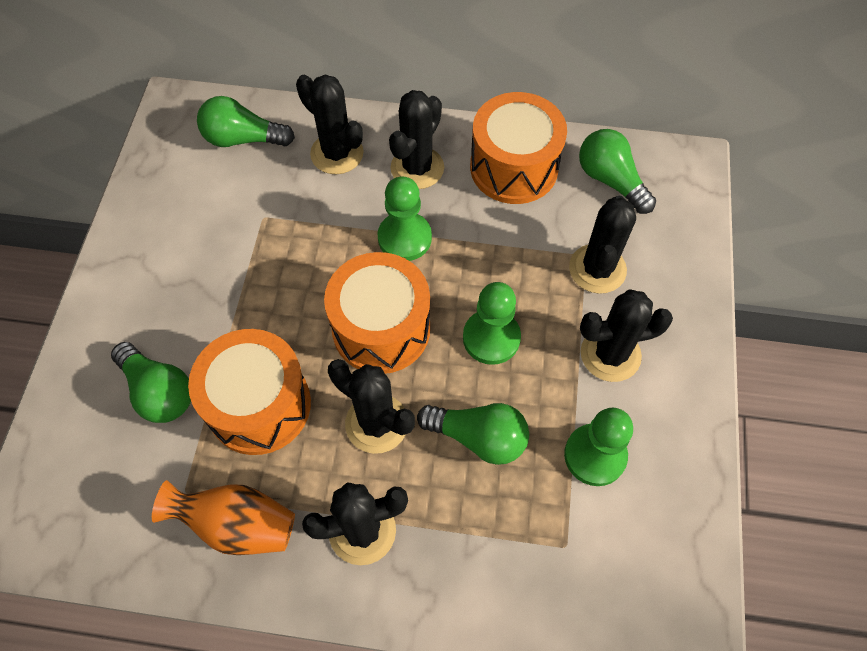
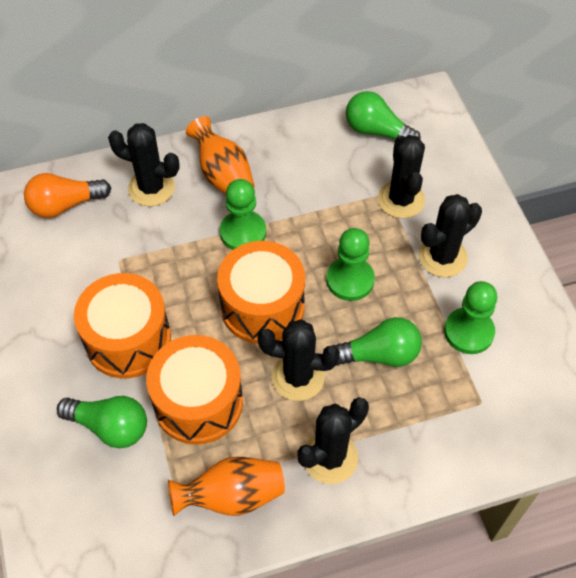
camera: 25 degrees left, 5 degrees down
(243, 139) = (65, 205): green light bulb -> orange light bulb
(417, 168) = (223, 175): black cactus -> orange vase
(514, 167) = (299, 148): orange drum -> orange drum (128, 339)

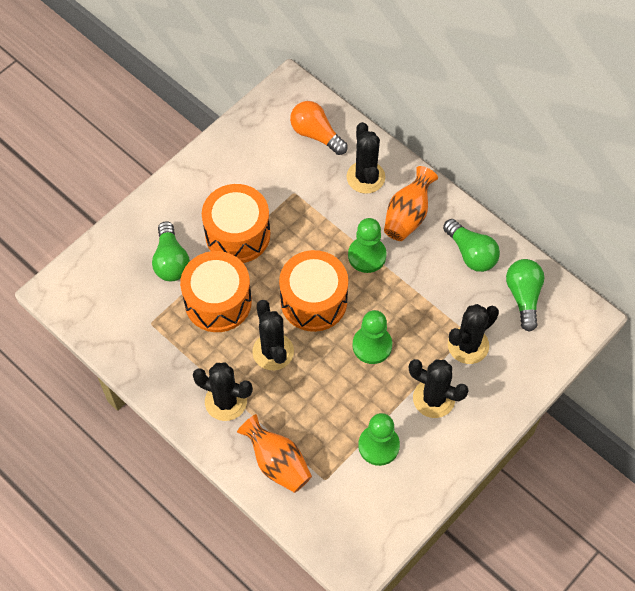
camera: 60 degrees right, 5 degrees up
(232, 496) = (165, 357): orange vase -> orange vase (277, 463)
(379, 354) = (322, 394): green light bulb -> green light bulb (471, 253)

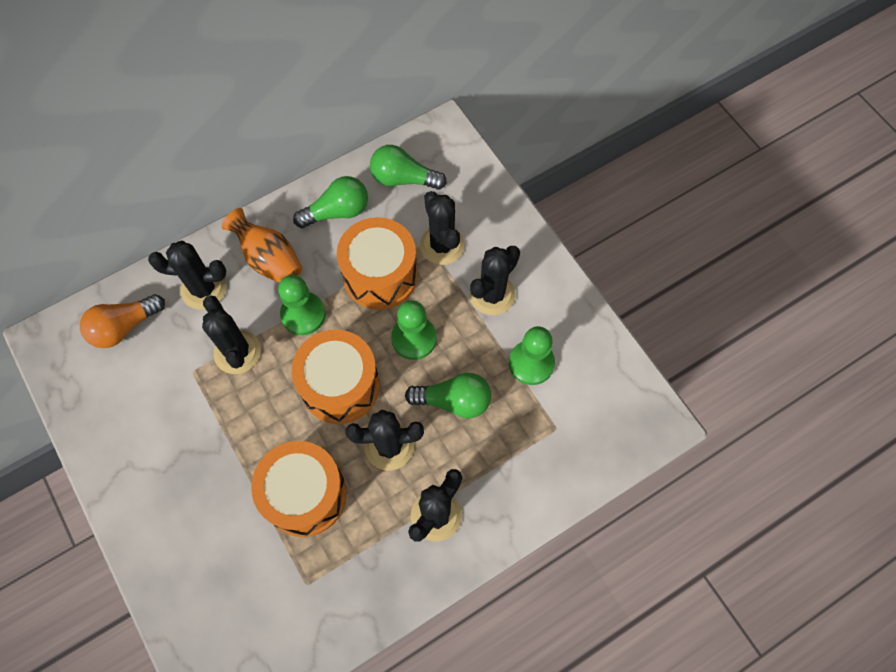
camera: 75 degrees left, 5 degrees up
(171, 261) = (230, 540): green light bulb -> green light bulb (453, 401)
(237, 234) = (223, 450): orange drum -> orange drum (380, 275)
(277, 463) = (525, 475): orange vase -> none
(319, 218) = (237, 352): none -> black cactus

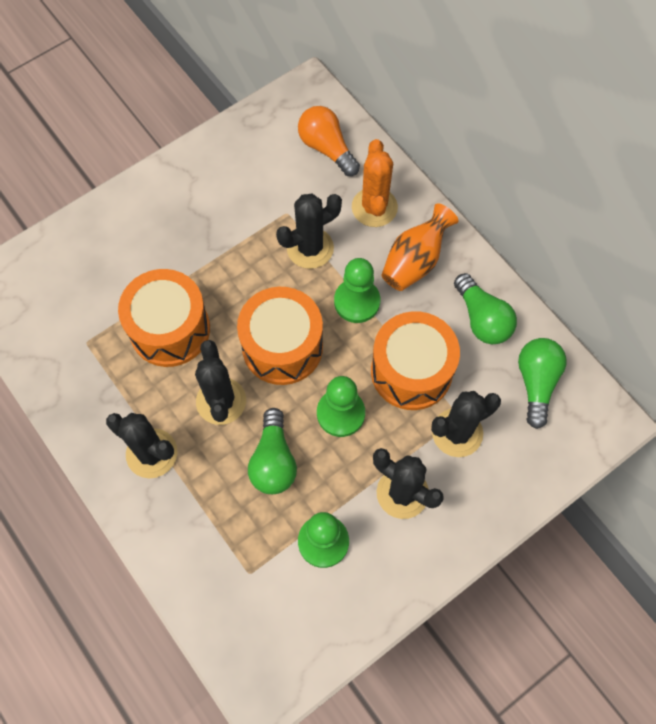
camera: 85 degrees right, 0 degrees up
(203, 289) = (374, 207): black cactus -> orange cactus

